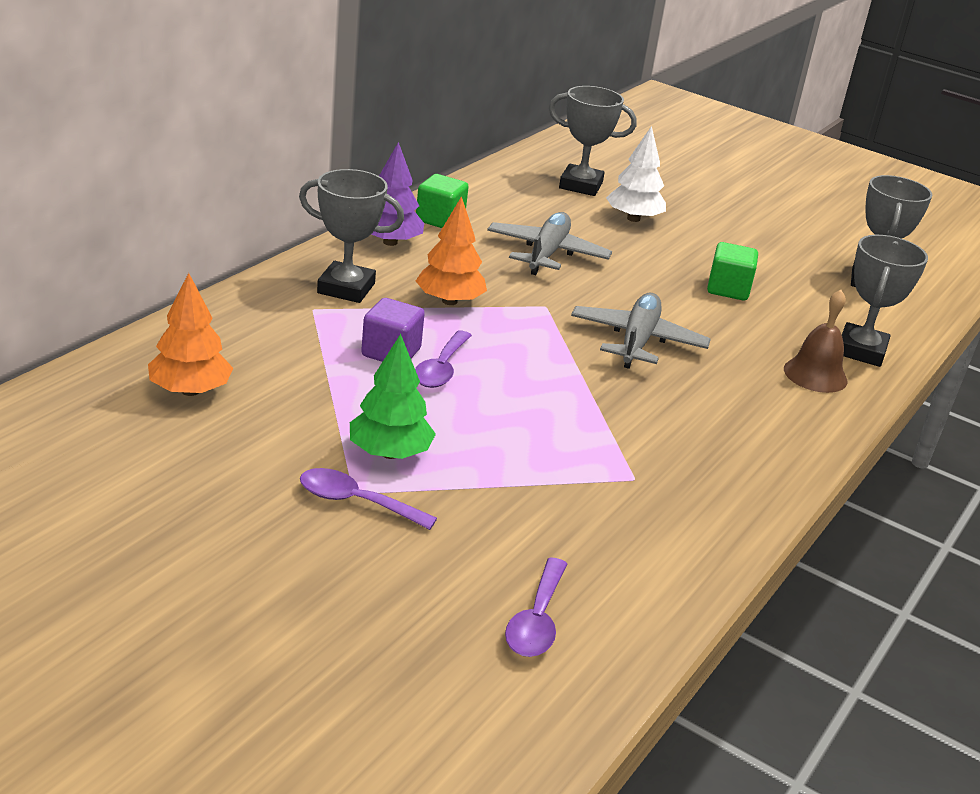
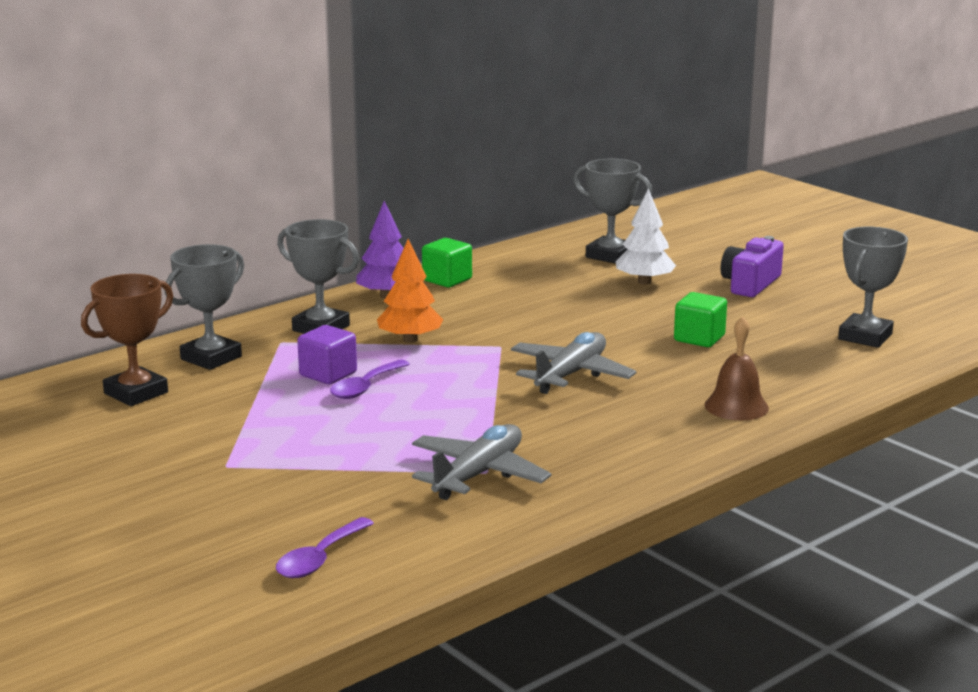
camera: 20 degrees right, 10 degrees down
(190, 391) = (136, 393): orange tree -> brown trophy
(356, 502) = (223, 472): purple spoon -> none
(389, 453) = (275, 442): green tree -> none
(547, 254) = (532, 307): grey plane -> grey plane (478, 474)
(731, 219) = (750, 284): none -> purple camera
(861, 351) = (803, 390): grey trophy -> grey trophy (211, 358)

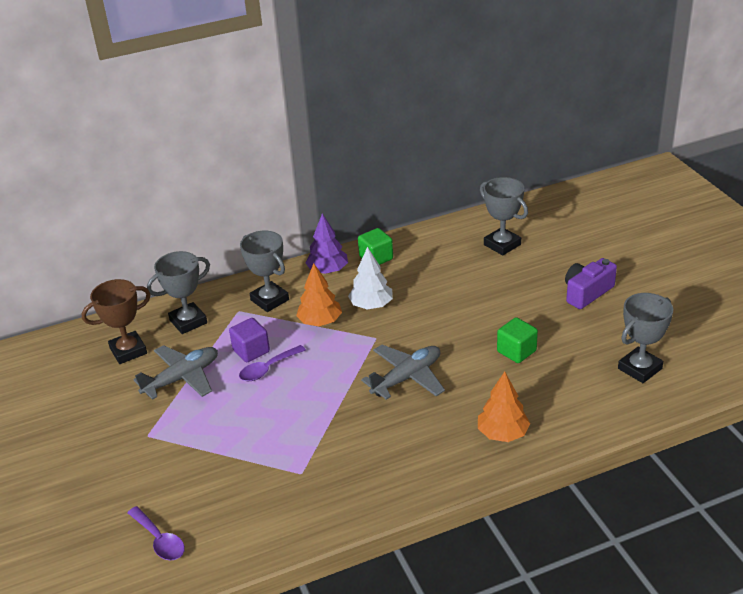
camera: 20 degrees right, 15 degrees up
(320, 558) = (159, 540): purple spoon -> purple spoon turned 90 degrees counterclockwise
(478, 474) = (294, 475): grey plane -> grey plane (182, 378)
(644, 282) = (511, 279): white tree -> white tree (371, 305)
(736, 406) = (502, 433): brown bell -> orange tree

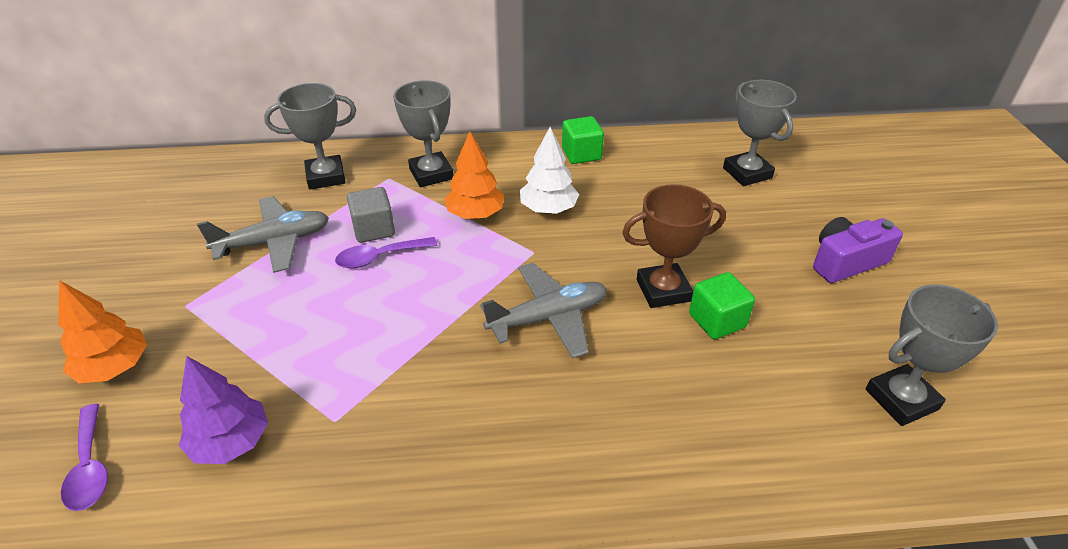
camera: 15 degrees right, 5 degrees up
(128, 351) = (239, 194): brown trophy -> brown trophy (663, 290)
(251, 351) = (374, 229): purple cube -> grey cube
(328, 270) = (517, 156): purple tree -> purple tree (231, 442)
(502, 433) = (650, 447): orange tree -> orange tree (114, 367)

